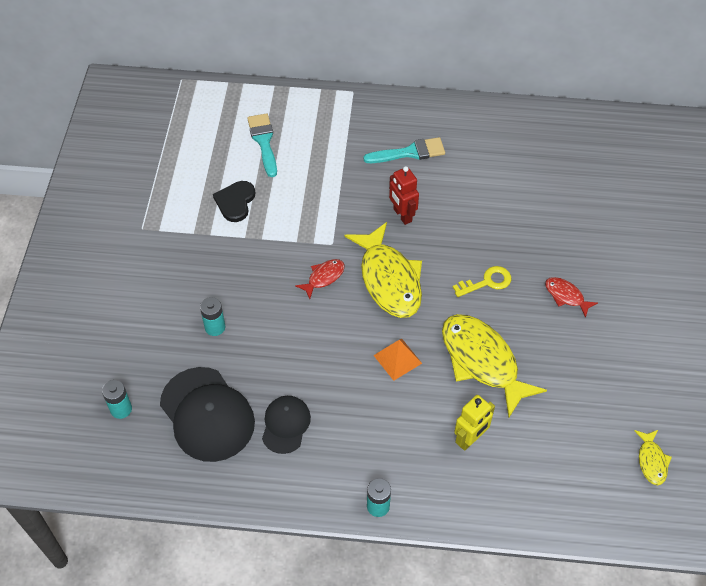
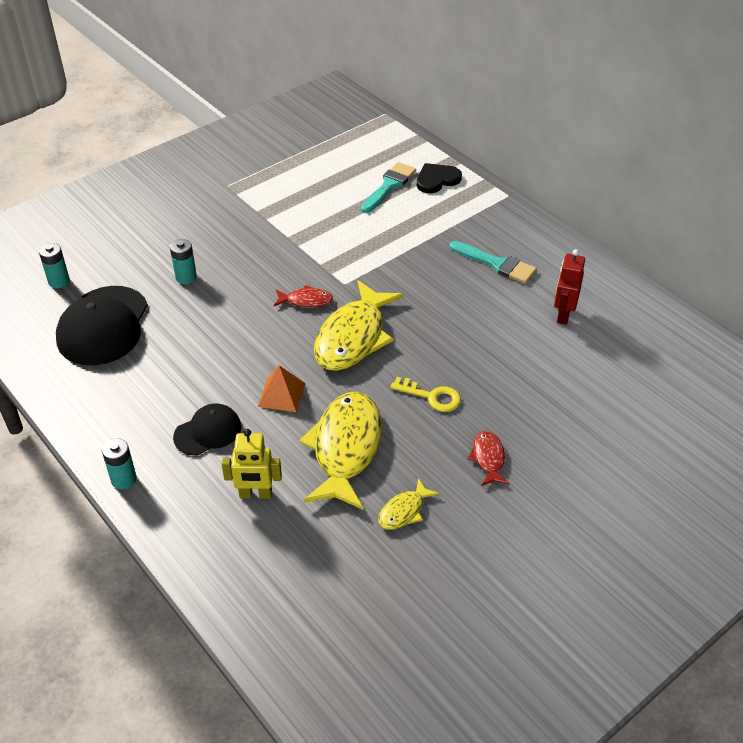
camera: 45 degrees right, 10 degrees down
(235, 202) = (313, 210): black heart -> black heart (437, 180)
(285, 425) = (141, 373): black cap -> black cap (208, 432)
(402, 215) = (427, 302): red robot -> red robot (563, 315)
(651, 461) = (384, 645): yellow fish -> yellow fish (404, 511)

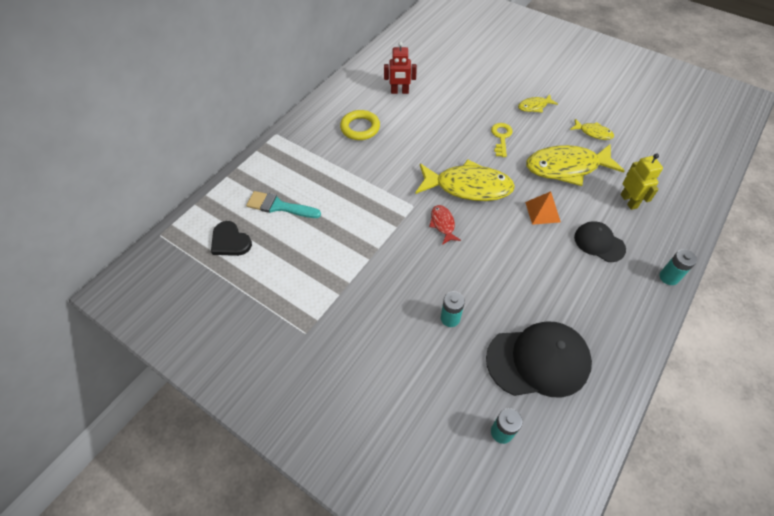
camera: 105 degrees left, 10 degrees up
(437, 180) = (264, 177): black heart -> black heart (230, 241)
(488, 458) = (534, 106): red fish -> yellow fish
(496, 264) = (360, 128): turquoise brush -> yellow ring

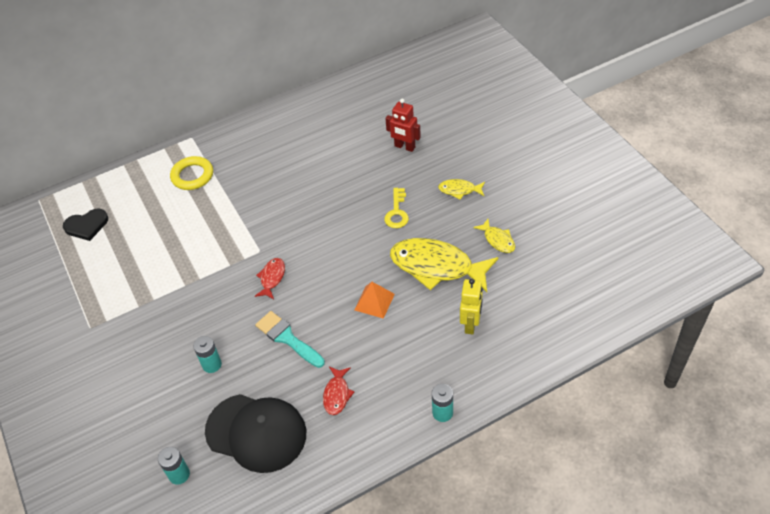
camera: 30 degrees right, 5 degrees down
(230, 241) = (86, 225): black heart -> black heart turned 90 degrees counterclockwise
(279, 206) = (146, 208): turquoise brush -> turquoise brush (287, 338)
(360, 128) = (270, 156): yellow ring -> yellow ring (192, 176)
(399, 92) = (335, 130): red robot -> red robot (404, 147)
(468, 187) = (323, 251): yellow fish -> none
(501, 137) = (397, 212): yellow key -> yellow key turned 150 degrees clockwise
(577, 298) = (337, 394): none -> red fish
(599, 243) = (403, 353): black cap -> none

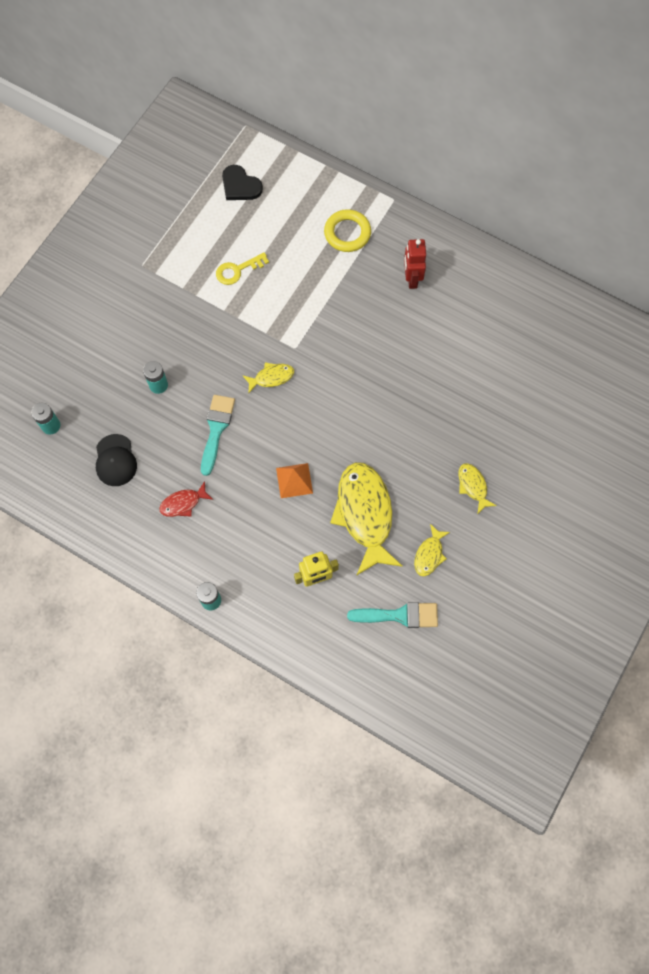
camera: 55 degrees right, 20 degrees up
(256, 432) = (115, 460): black cap -> black cap, size x0.57
(272, 278) = (271, 377): red fish -> yellow fish
(397, 212) = (410, 442): yellow key -> yellow key (237, 270)
(404, 147) = (500, 403): red robot -> red robot (411, 279)
(537, 281) = (399, 615): none -> turquoise brush

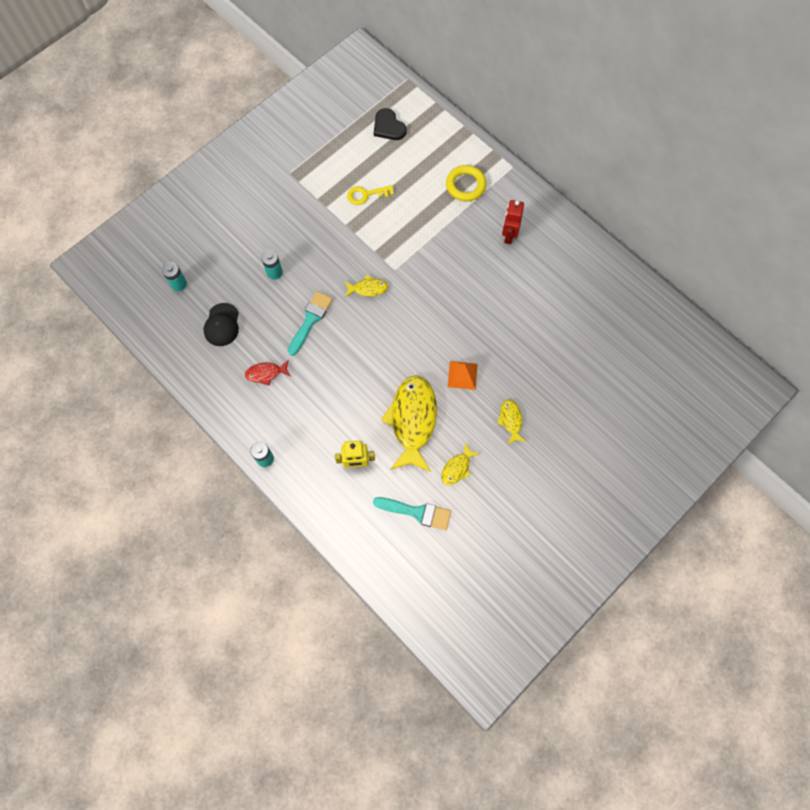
camera: 15 degrees right, 0 degrees up
(294, 480) = (362, 377): orange pyramid -> orange pyramid (462, 375)

